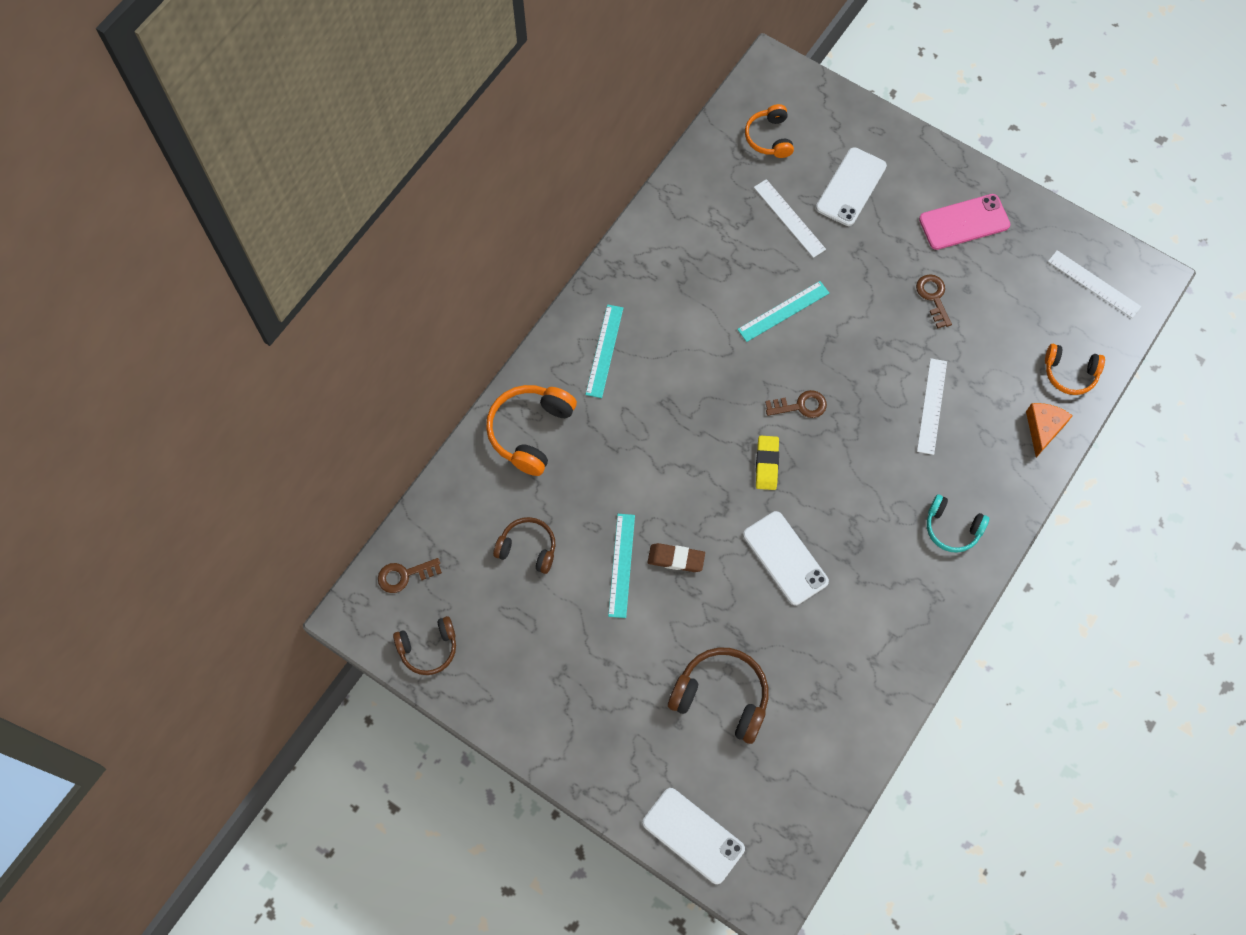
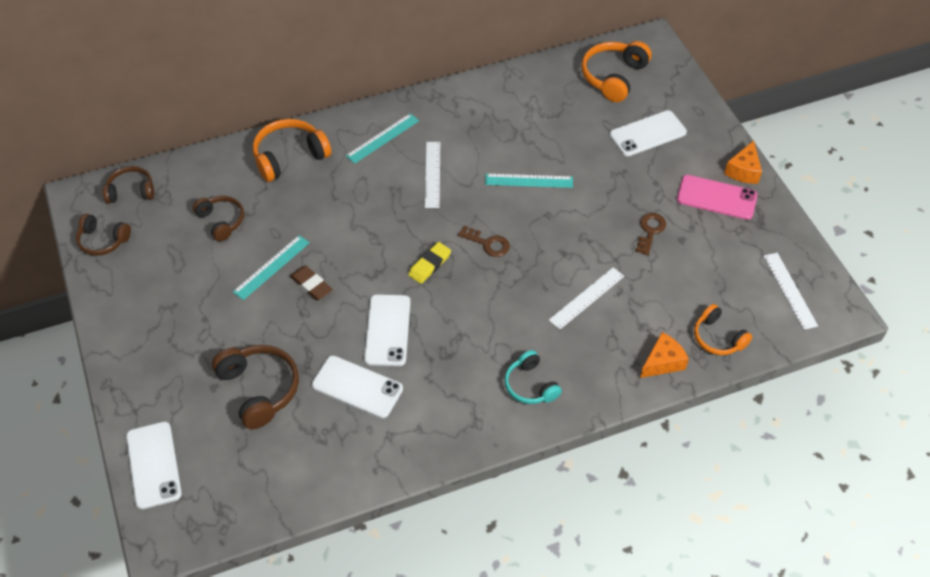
camera: 35 degrees right, 15 degrees down
(404, 575) = (131, 191): brown key -> brown headphones
(769, 137) = (613, 77): orange headphones -> orange headphones, size x1.55
(789, 218) = (585, 129): white ruler -> white ruler (432, 174)
(806, 633) = (357, 387): none -> white phone
(966, 176) = (743, 171): none -> orange cheese

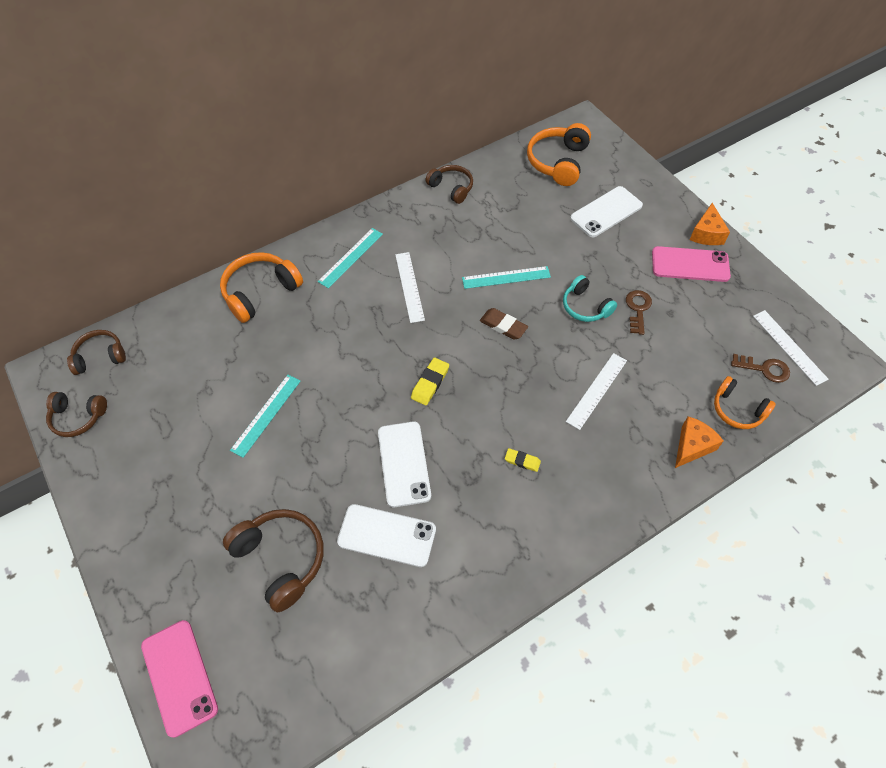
camera: 10 degrees left, 5 degrees up
(153, 465) = (179, 677): white phone -> pink phone
(221, 221) = (203, 373): brown headphones -> brown headphones (451, 188)
(311, 285) = (312, 427): brown eraser -> brown eraser (503, 326)
(487, 243) = (483, 350): brown key -> brown key (764, 369)
(497, 347) = (522, 461): none -> yellow eraser
(530, 385) = (567, 498): turquoise headphones -> turquoise headphones (585, 306)

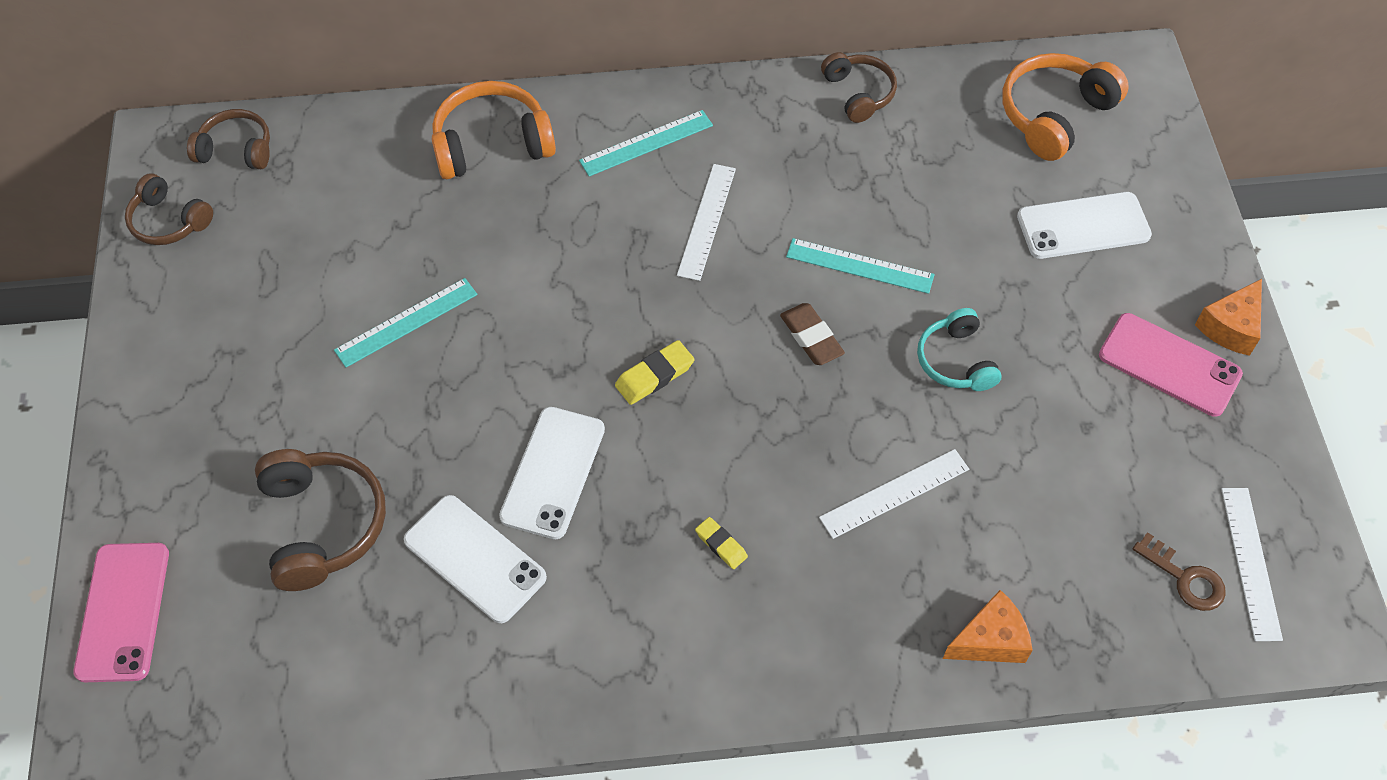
camera: 25 degrees right, 0 degrees up
(638, 309) = (1037, 399): brown key -> none
(737, 409) = (1098, 619): orange headphones -> none

